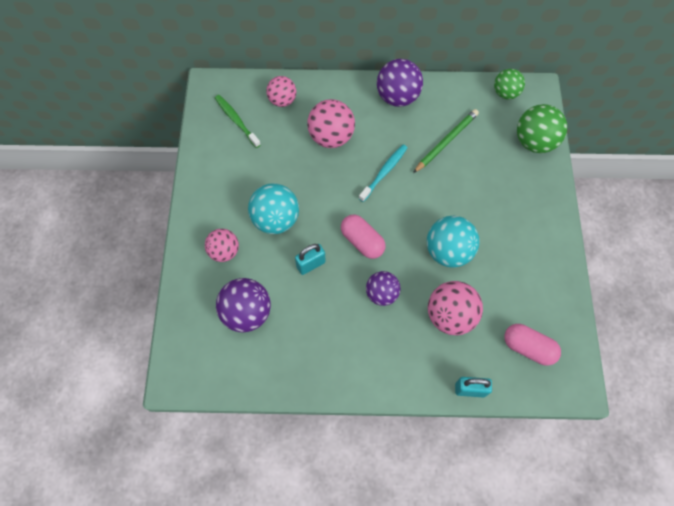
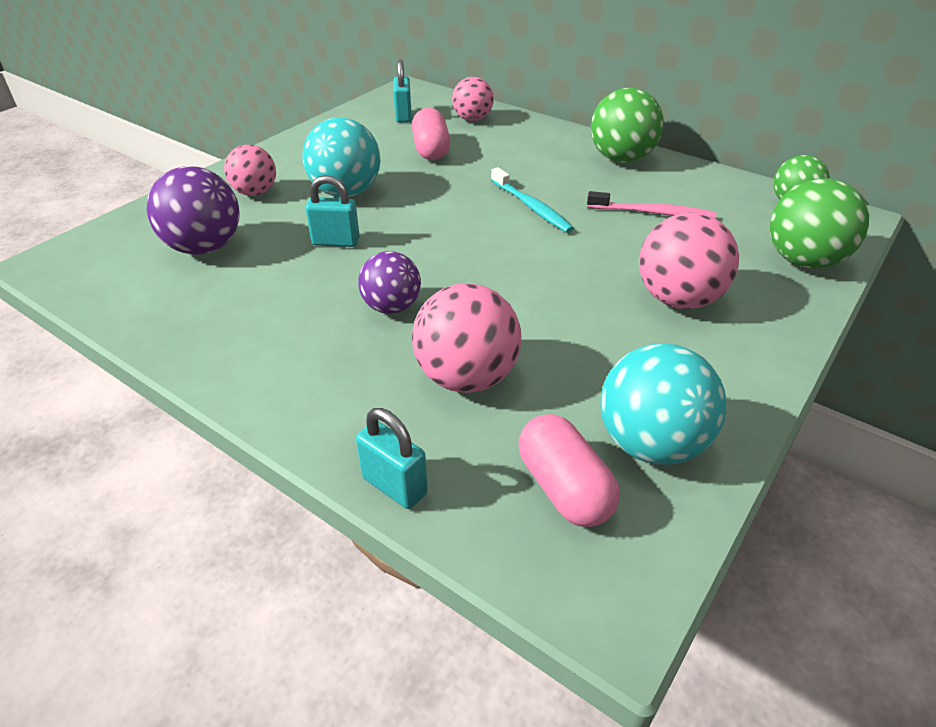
camera: 35 degrees right, 25 degrees down
(236, 121) = (403, 116): green toothbrush -> turquoise padlock
(331, 137) = (496, 159): pink ball -> pink ball (678, 299)
(362, 241) = (427, 250): pink capsule -> pink capsule (431, 150)
(384, 172) = (531, 207): turquoise toothbrush -> turquoise toothbrush turned 75 degrees clockwise
(397, 97) = (621, 159): purple ball -> green ball
(446, 141) = (652, 213): green pencil -> pink toothbrush
(448, 251) = (542, 309): turquoise ball -> turquoise ball (651, 443)

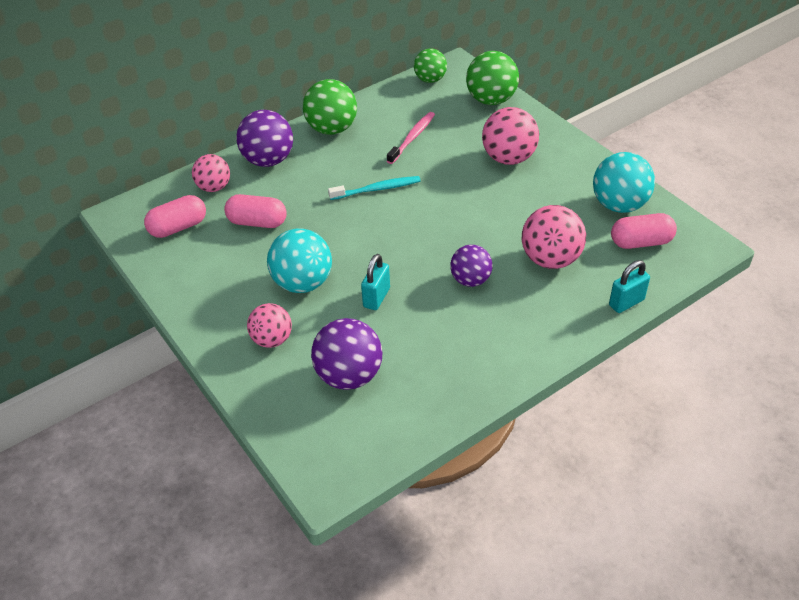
camera: 70 degrees left, 5 degrees up
(403, 116) = (178, 227): turquoise padlock -> pink capsule
(535, 136) = (268, 160): none -> purple ball

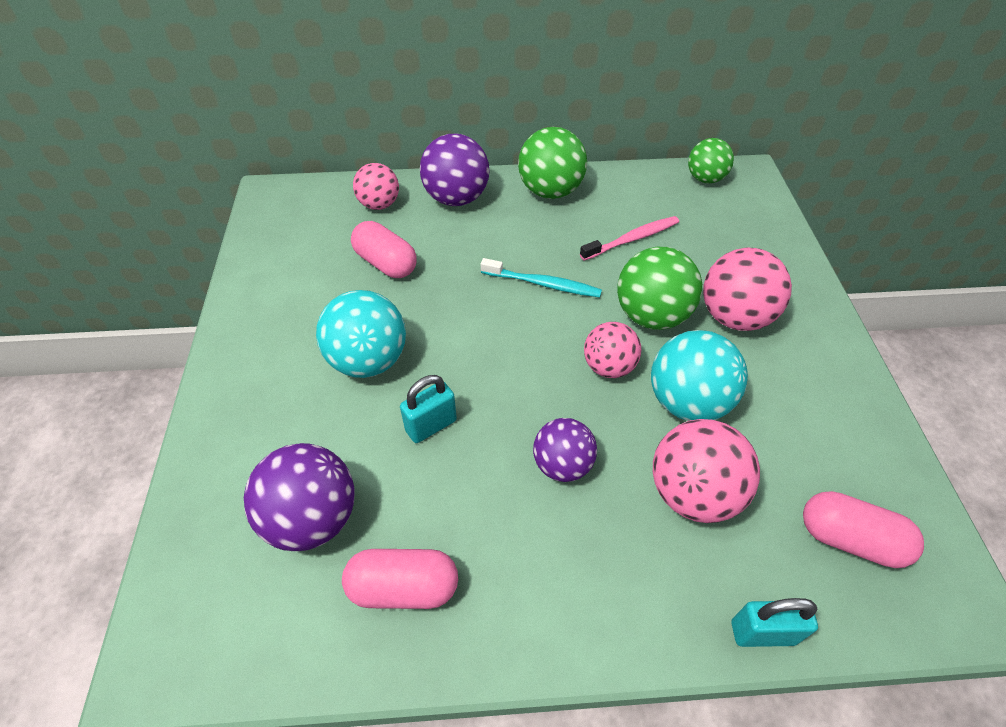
camera: 30 degrees right, 5 degrees up
(178, 227) = (308, 232): pink capsule -> pink capsule (404, 587)
(272, 339) = (276, 416): pink ball -> pink ball (608, 367)
(491, 100) = (763, 232): green ball -> green ball (651, 316)
(619, 205) = (851, 459): turquoise ball -> turquoise ball (687, 402)

